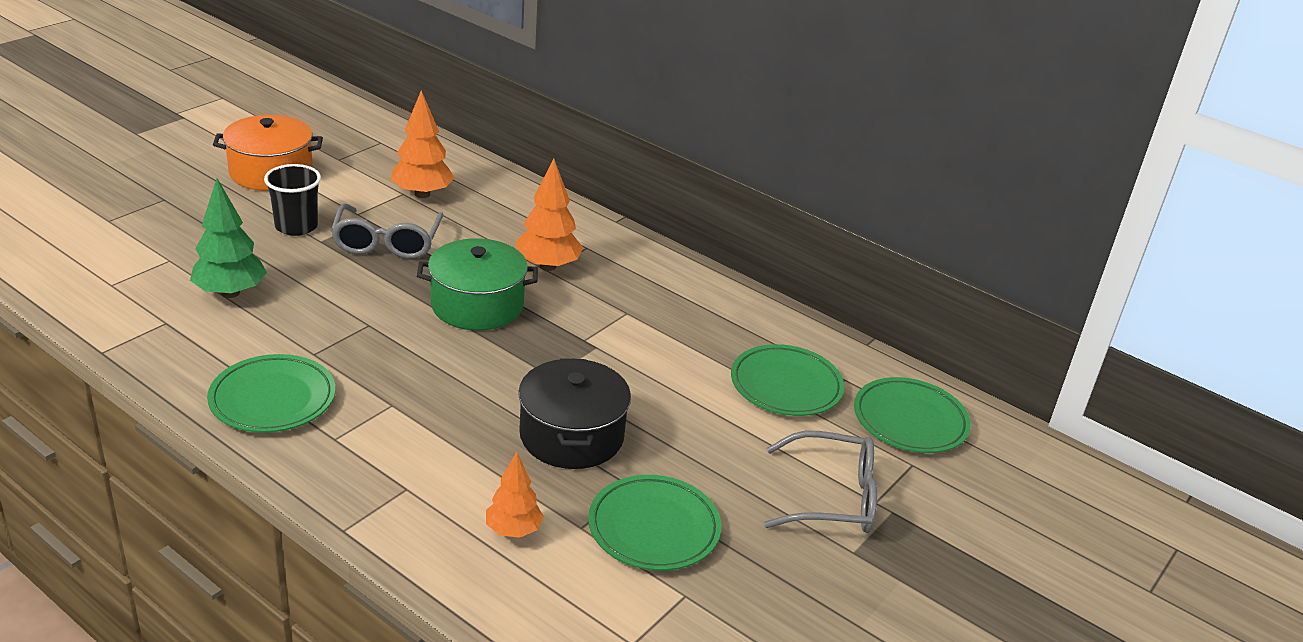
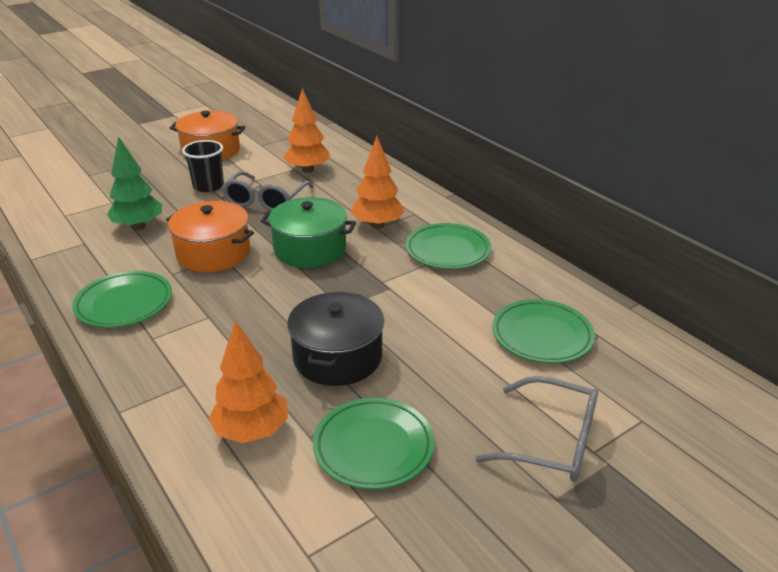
camera: 20 degrees right, 0 degrees up
(354, 321) = (213, 253): none -> orange pot
(513, 530) = (252, 431): orange tree -> orange tree, size x1.54
(910, 420) = (651, 379): green plate -> green plate (447, 250)

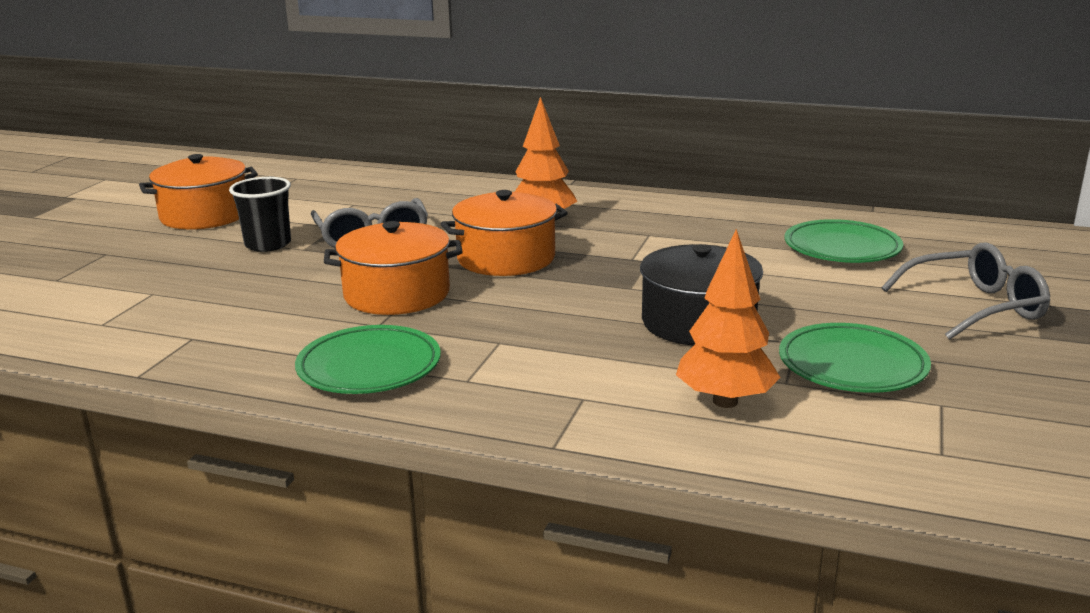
camera: 35 degrees left, 10 degrees down
(138, 226) = (244, 302): green tree -> none
(308, 170) = (372, 201): orange tree -> none
(310, 249) = (506, 258): green pot -> orange pot
(447, 250) = (650, 219): green plate -> none

